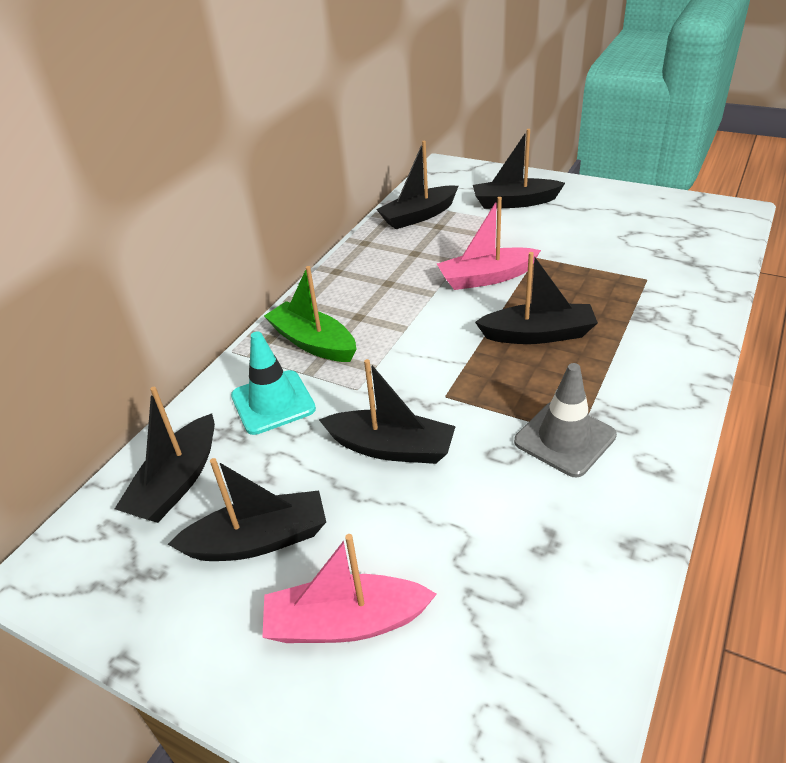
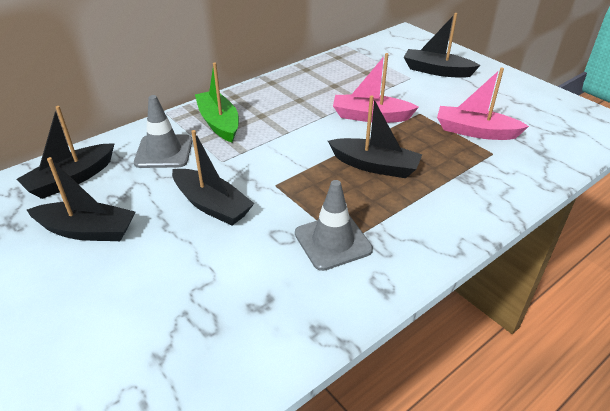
camera: 20 degrees right, 0 degrees up
(273, 402) = (164, 152): turquoise traffic cone -> grey traffic cone
(346, 622) = (95, 300): pink boat -> pink boat (475, 131)
(418, 216) = (358, 62): black boat -> none

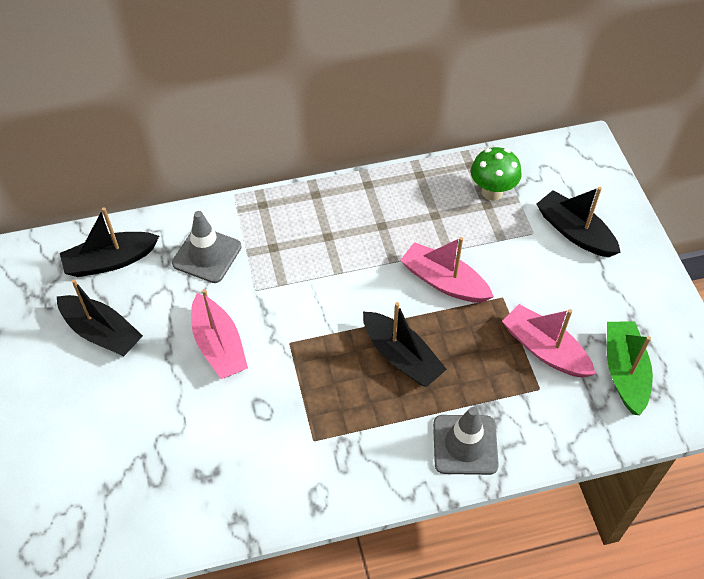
camera: 25 degrees right, 15 degrees up
(212, 205) = (219, 345): black boat -> pink boat
(219, 123) = (279, 232): green boat -> green boat (624, 372)
(333, 241) = (303, 434): grey traffic cone -> grey traffic cone (465, 445)
(364, 66) = (492, 192): none -> green mushroom

